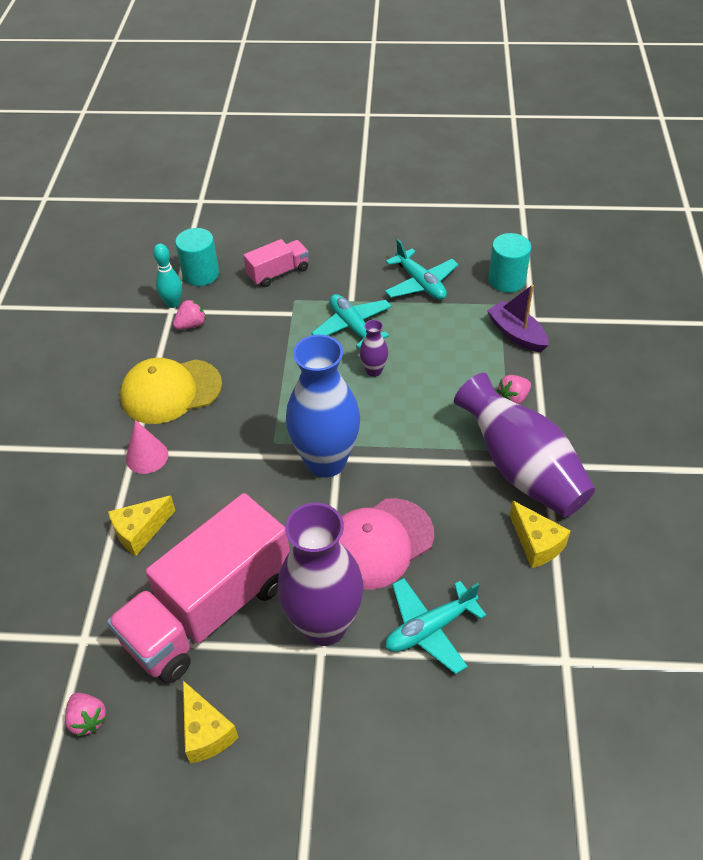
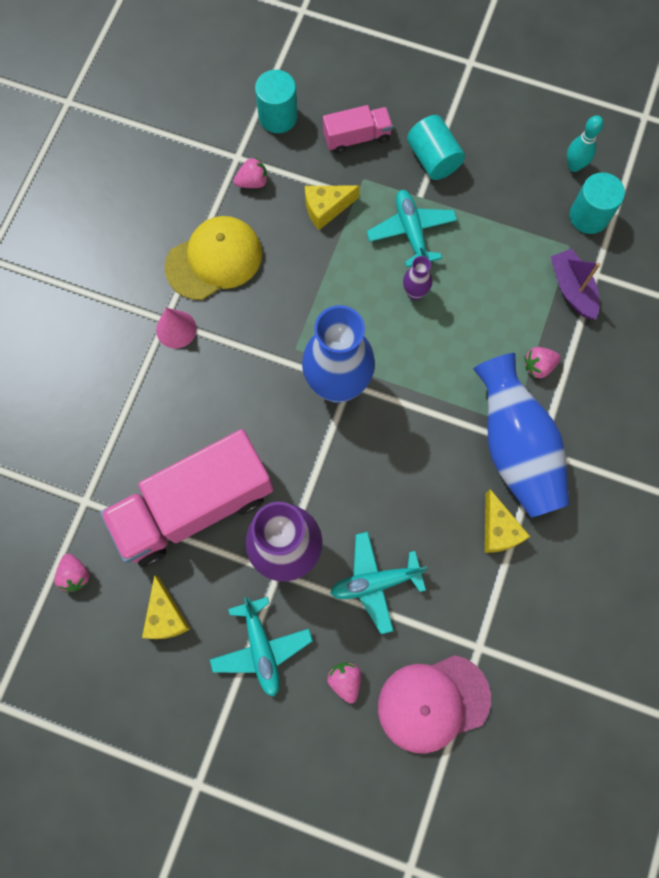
camera: 15 degrees right, 25 degrees up
(140, 531) = (153, 409): yellow cheese -> yellow cheese (326, 209)
(170, 391) = (214, 260): yellow cap -> yellow cap turned 150 degrees clockwise
(173, 303) = (241, 148): turquoise bowling pin -> turquoise bowling pin (574, 166)
(352, 272) = (433, 159): none -> turquoise cylinder
(378, 543) = (358, 486): pink cap -> pink cap (433, 703)
(420, 283) = (498, 194): turquoise plane -> turquoise plane (261, 648)
(433, 739) = (345, 680): none -> pink strawberry
(521, 469) = (515, 448): purple vase -> blue vase

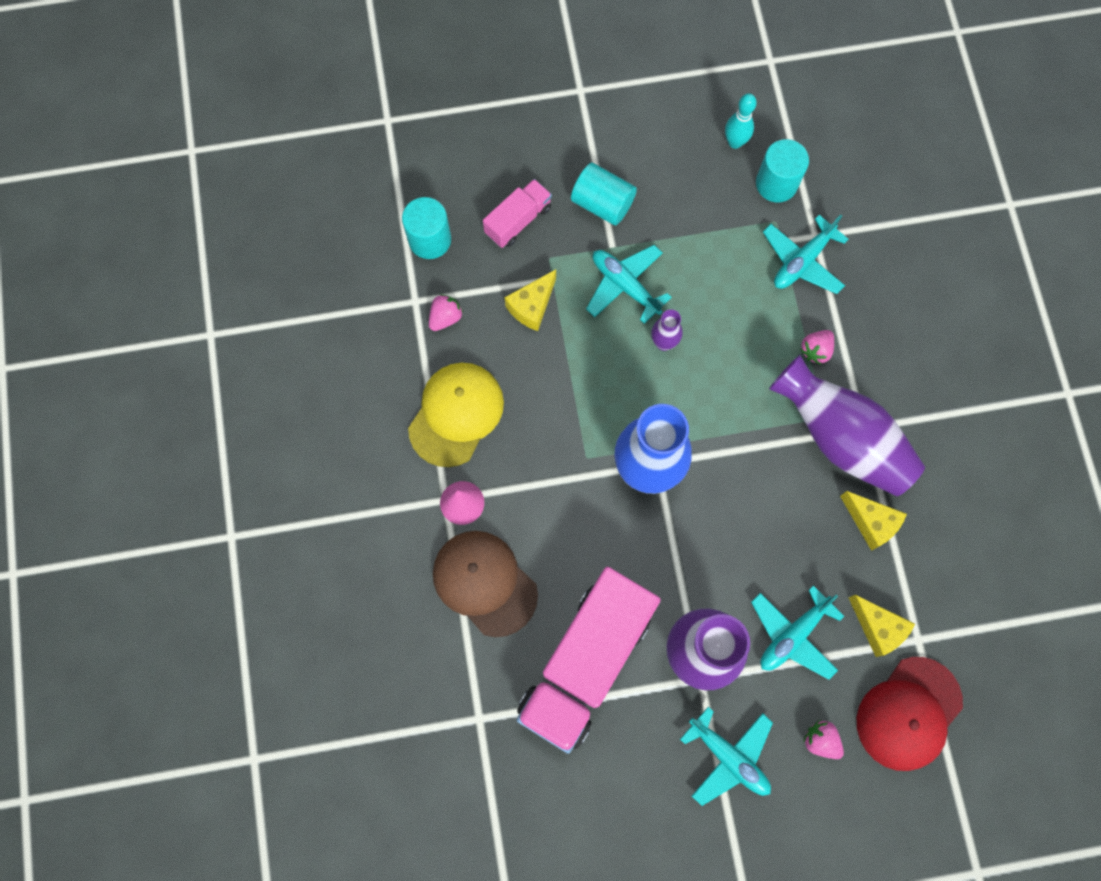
camera: 30 degrees left, 0 degrees up
(75, 575) = (515, 793): pink strawberry -> none
(154, 400) = (484, 583): none -> brown cap
(166, 616) = (624, 780): yellow cheese -> yellow cheese (878, 628)
(433, 703) = (908, 713): pink cap -> red cap
(515, 448) = (840, 438): blue vase -> purple vase
(572, 289) = (802, 261): purple boat -> turquoise plane

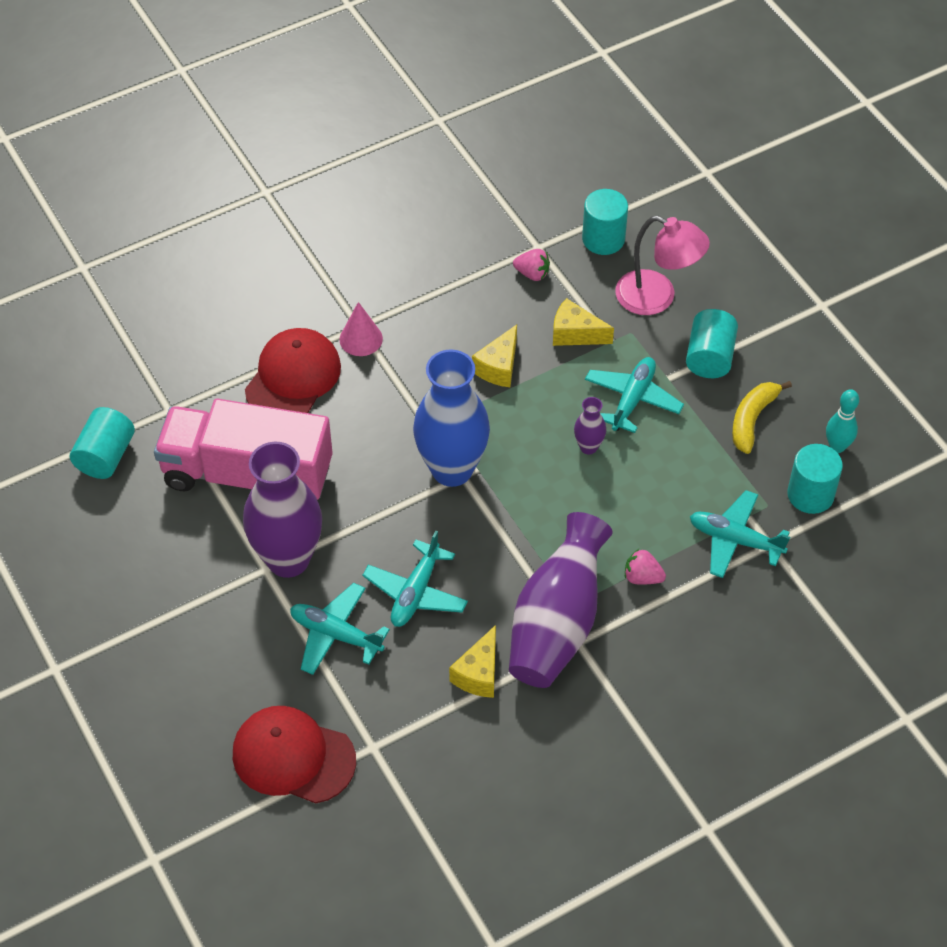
camera: 70 degrees right, 20 degrees down
(456, 414) = (442, 309): yellow cap -> none
(484, 583) = (293, 377): brown cap -> red cap
(513, 799) = (105, 456): none -> turquoise cylinder
(518, 220) = (657, 298): pink truck -> pink lamp
(682, 197) = (752, 419): none -> yellow banana
(728, 757) = (198, 612): turquoise plane -> turquoise plane (416, 592)
(820, 740) = (240, 685): pink strawberry -> none
(878, 628) = (371, 707): yellow cheese -> yellow cheese (499, 367)

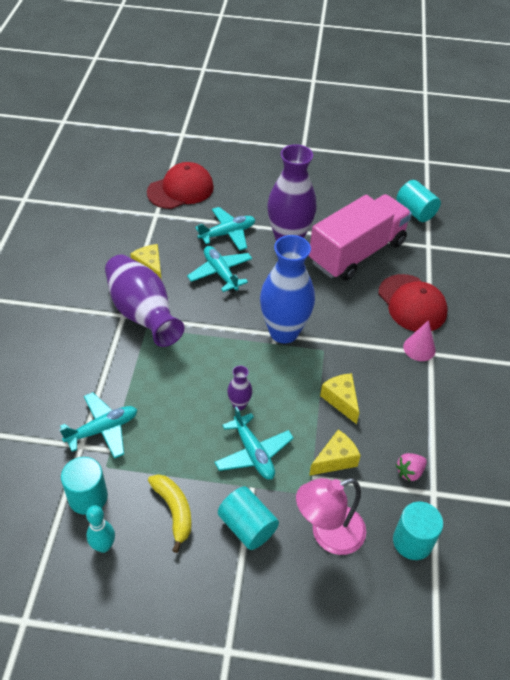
camera: 125 degrees right, 5 degrees down
(642, 577) = (129, 368): pink strawberry -> none

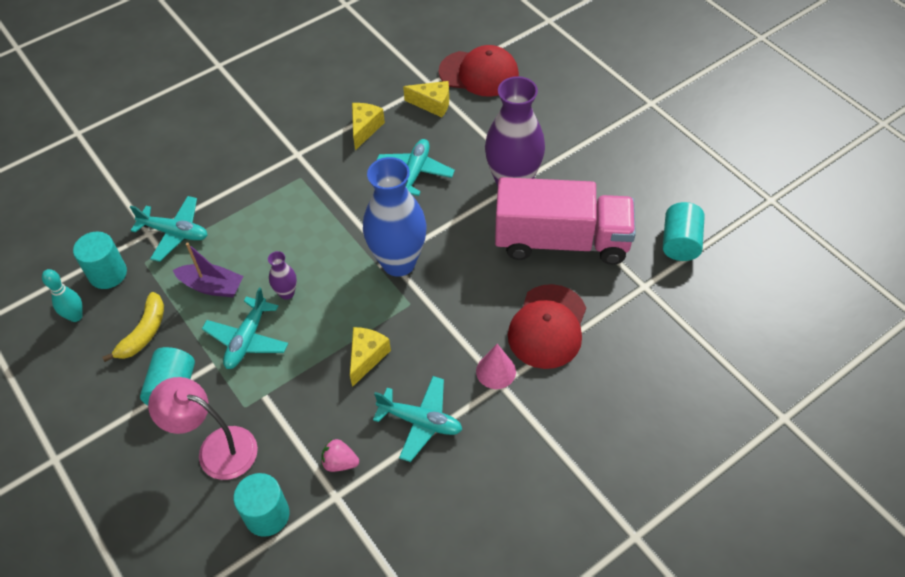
camera: 50 degrees right, 5 degrees up
(143, 314) = (312, 163): purple vase -> none
(181, 441) = (212, 286): none -> purple boat
(227, 233) = (467, 141): turquoise plane -> turquoise plane (420, 421)
(335, 460) = (297, 399): yellow cheese -> yellow cheese (432, 104)

